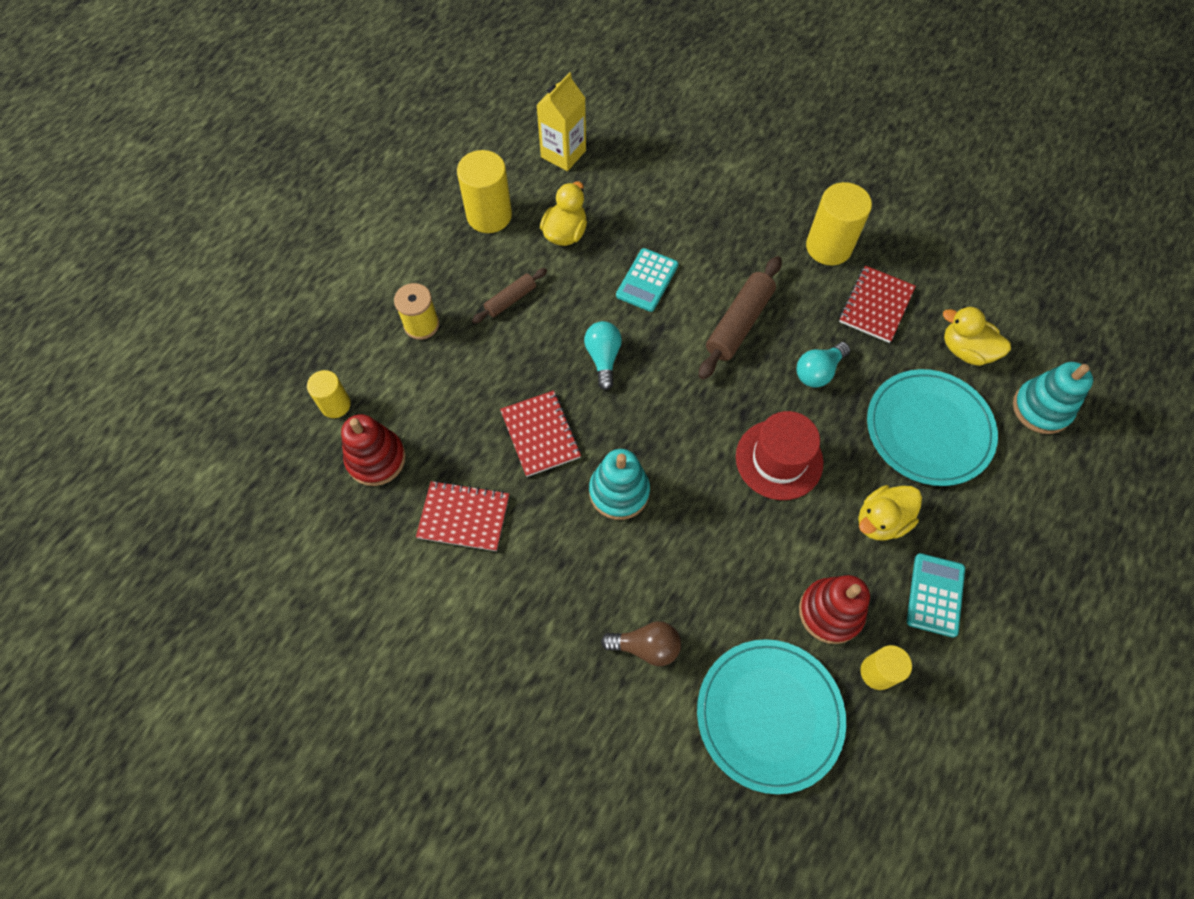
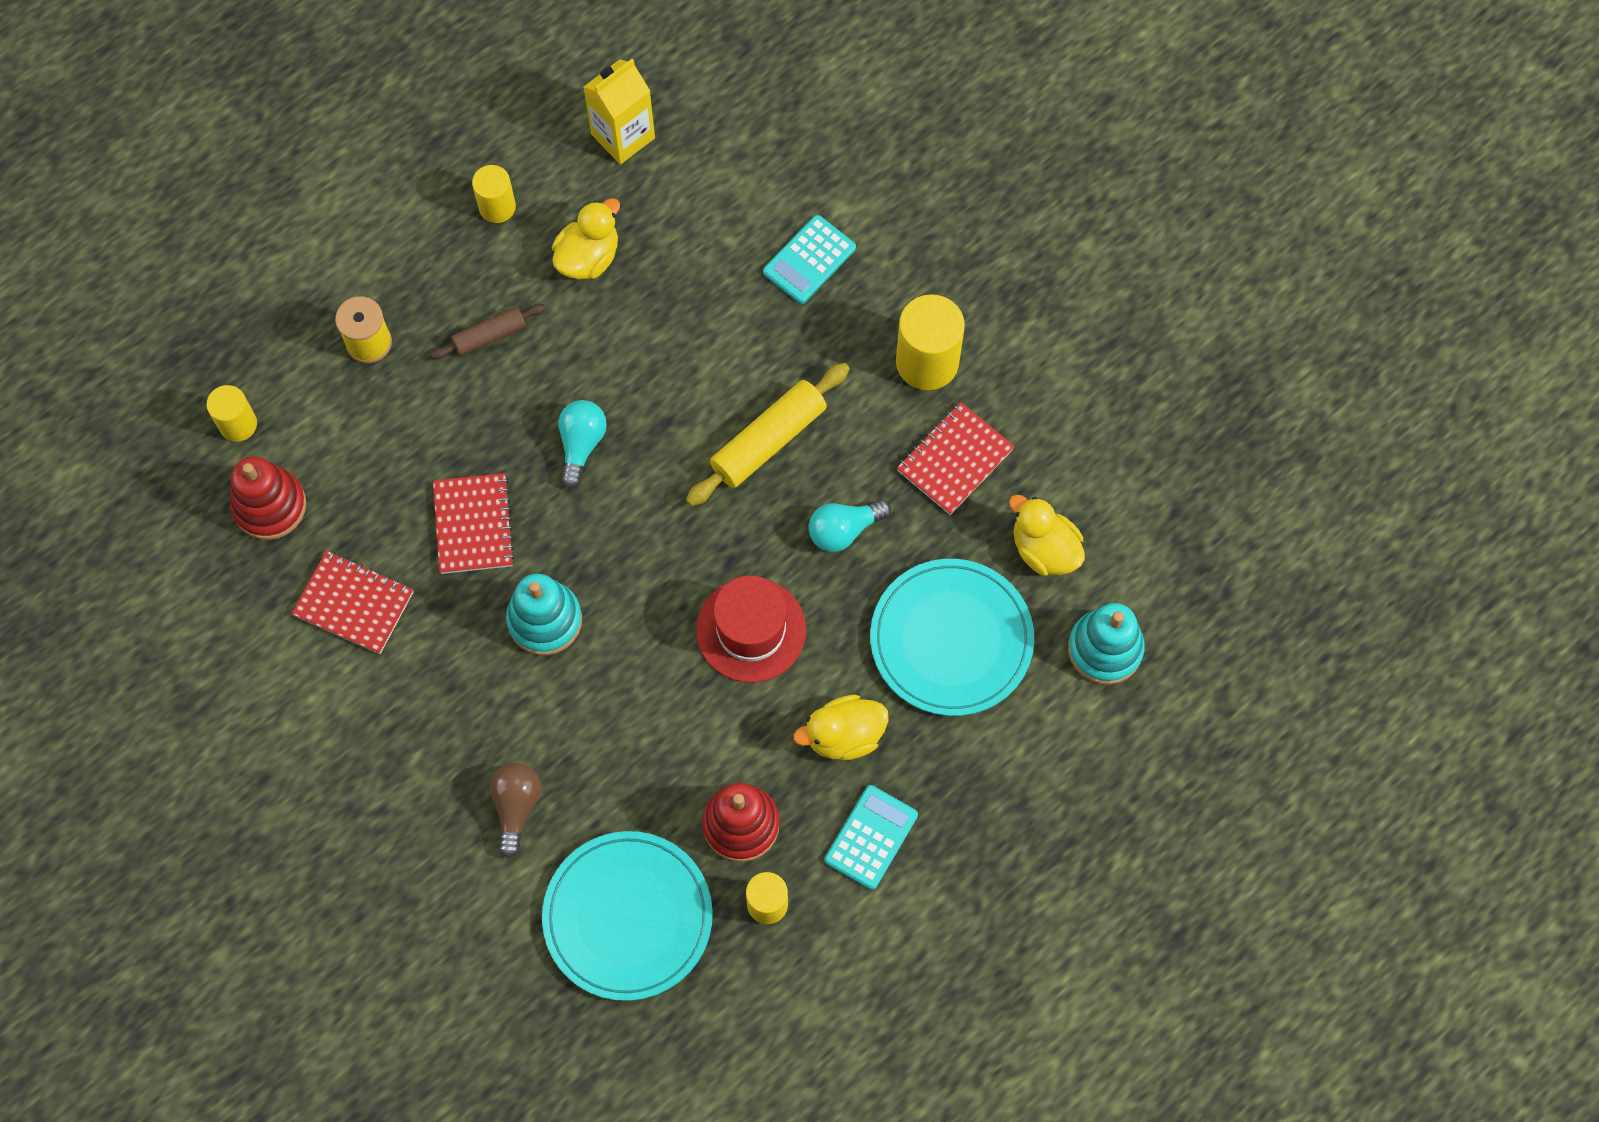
camera: 15 degrees right, 5 degrees up
(489, 215) = (497, 207): yellow cylinder -> yellow cylinder, size x0.60
(646, 646) = (516, 807): brown light bulb -> brown light bulb turned 105 degrees counterclockwise
(647, 280) = (672, 351): turquoise calculator -> turquoise calculator (809, 260)
(739, 323) = (768, 440): brown rolling pin -> yellow rolling pin

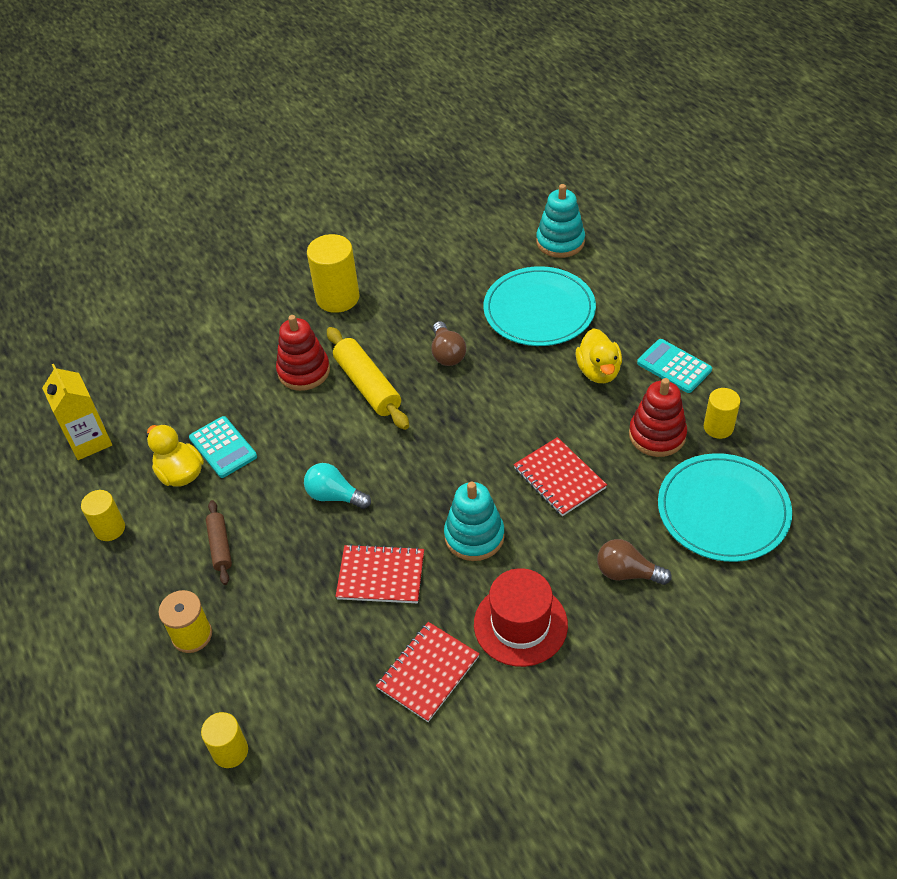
camera: 75 degrees left, 20 degrees down
(270, 506) = (318, 732): red stacking toy -> red stacking toy (304, 371)
(751, 630) = (510, 412): red hat -> red hat (520, 624)
(809, 260) = (238, 347): turquoise calculator -> turquoise calculator (223, 447)
(844, 530) = (447, 353): turquoise light bulb -> brown light bulb
(955, 460) = (412, 293): red notebook -> red notebook (559, 478)
(1044, 549) = (487, 260): yellow duck -> none

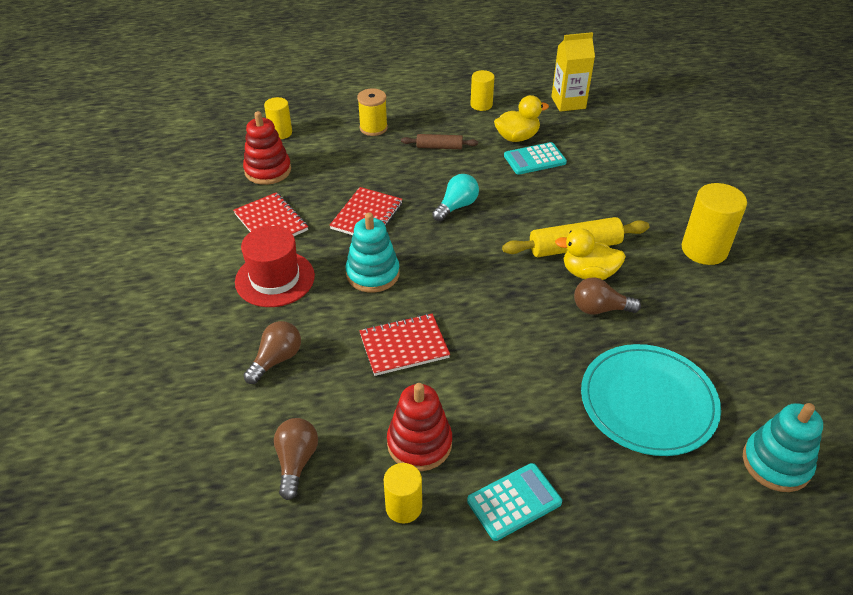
camera: 105 degrees right, 5 degrees down
(304, 371) = (606, 212): red stacking toy -> red stacking toy (268, 170)
(598, 371) = (532, 424): yellow duck -> yellow duck (588, 273)
(723, 510) = (296, 462): turquoise plate -> brown light bulb

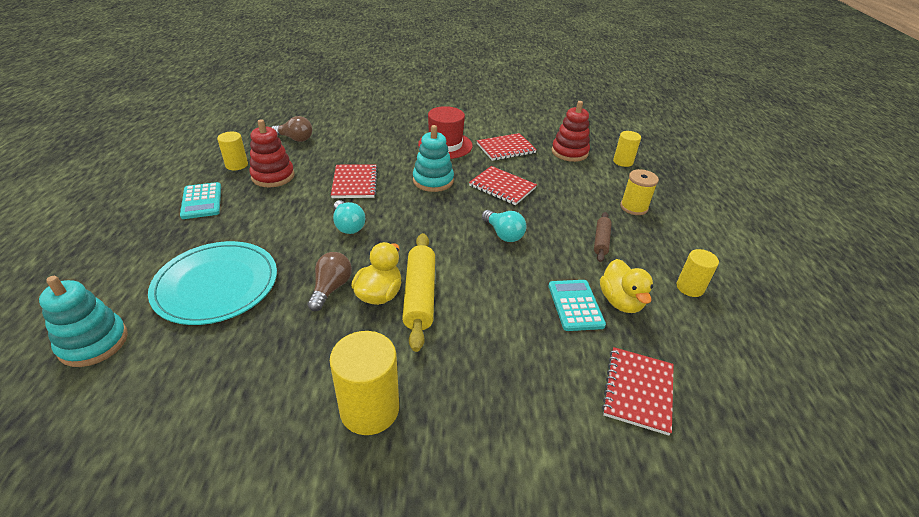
camera: 100 degrees right, 5 degrees down
(276, 359) = (373, 140): brown light bulb -> none
(496, 326) = (348, 226): none -> turquoise light bulb
(568, 103) = (711, 374): yellow carton -> none
(602, 132) = (638, 391): none -> red notebook

